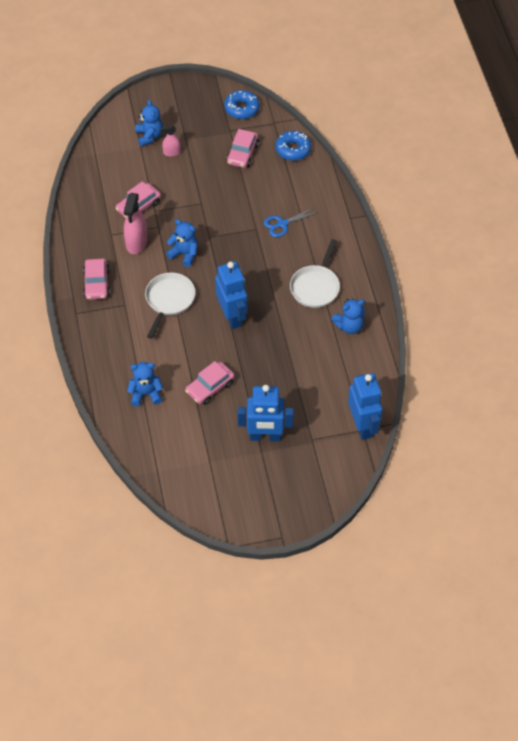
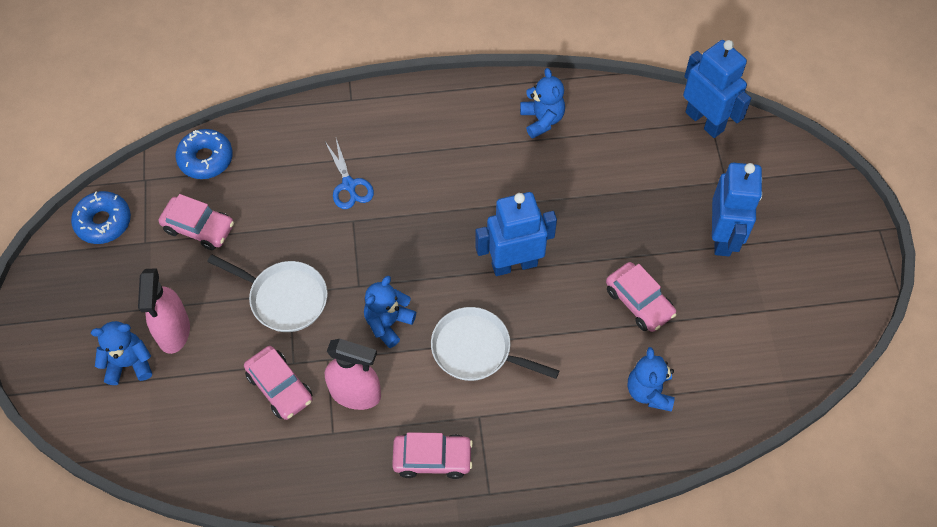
camera: 85 degrees left, 5 degrees up
(171, 152) = (173, 331): pink spray bottle -> pink spray bottle, size x1.78
(316, 286) = (470, 153): white pan -> white pan (284, 298)
(363, 426) = (705, 121): blue robot -> blue robot turned 60 degrees clockwise

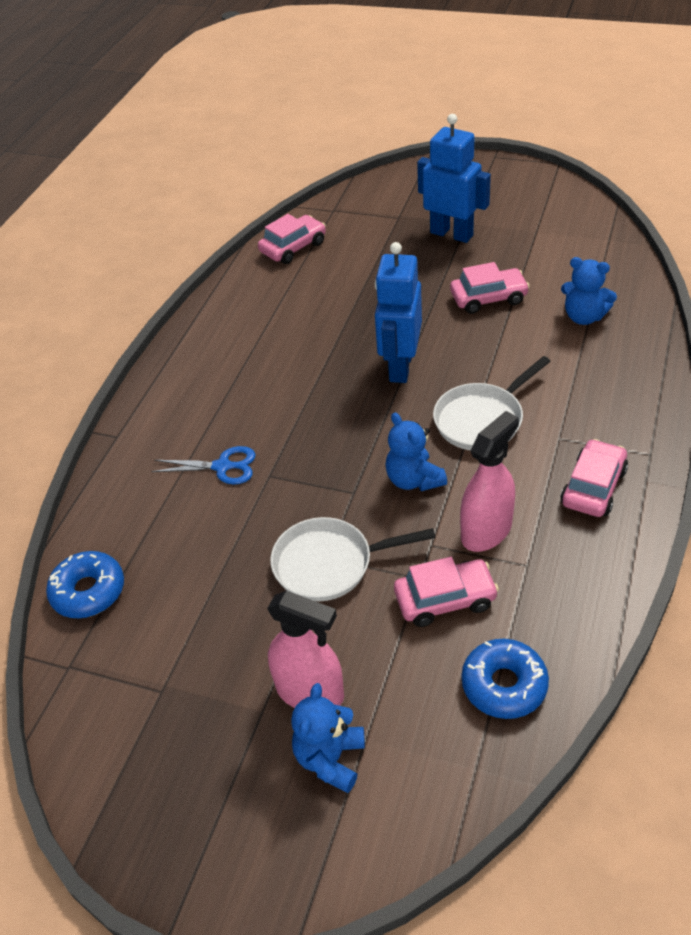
camera: 60 degrees left, 15 degrees down
(103, 222) = (97, 733): blue donut -> blue donut (504, 685)
(199, 228) = (180, 624): pink car -> pink car (293, 247)
(284, 298) = (330, 564): white pan -> white pan turned 150 degrees counterclockwise
(542, 120) = (253, 305): blue teddy bear -> none
(705, 121) = (330, 212): blue robot -> none

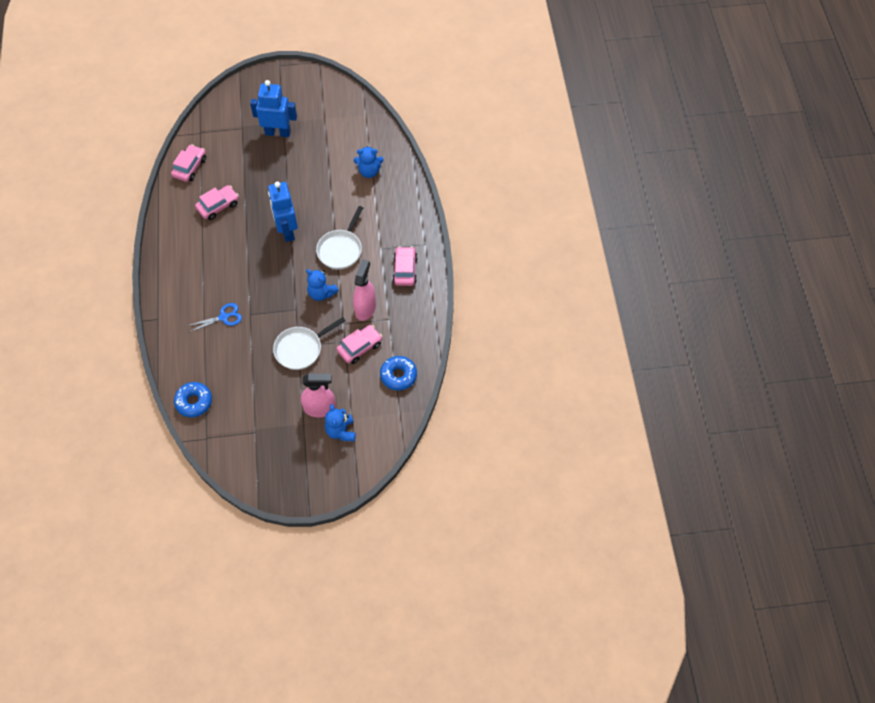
camera: 30 degrees left, 15 degrees up
(488, 298) = (316, 173): pink car -> pink car (218, 206)

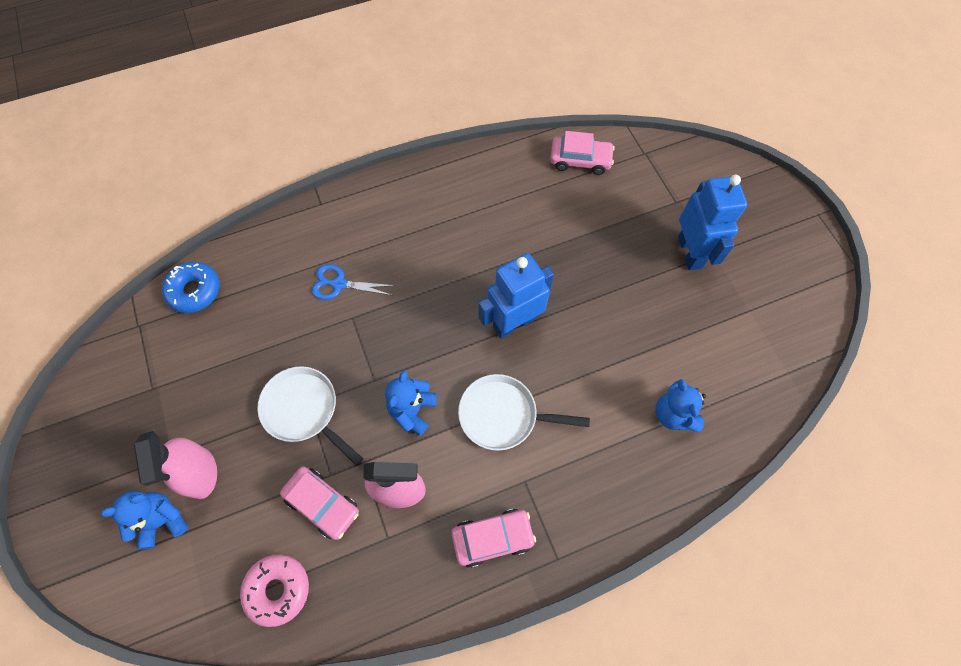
camera: 75 degrees right, 5 degrees up
(218, 206) = (527, 216): pink car -> none
(223, 317) = (339, 284): blue scissors -> blue scissors turned 135 degrees clockwise
(398, 375) = (278, 589): blue donut -> pink donut

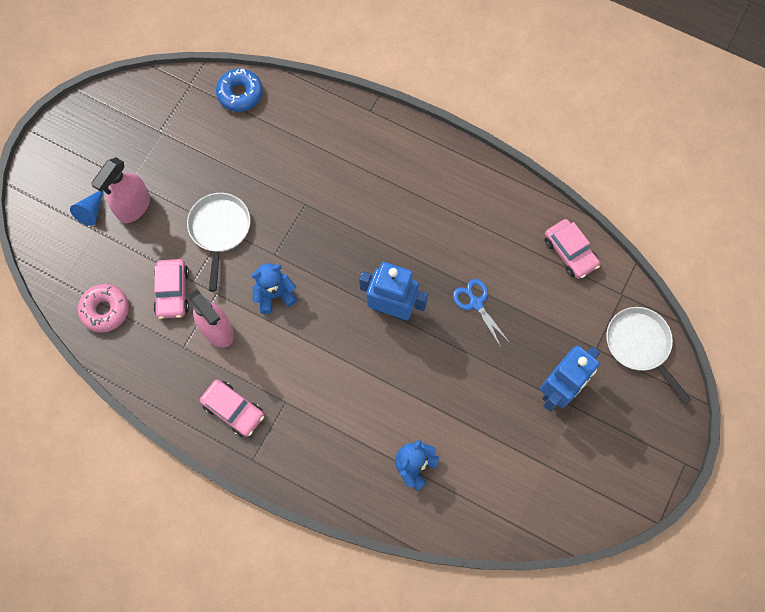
camera: 50 degrees right, 5 degrees up
(162, 520) = (91, 211): blue teddy bear -> blue cone
(339, 284) = (322, 175): blue scissors -> blue scissors (476, 303)
(503, 415) = (319, 354): white pan -> white pan (640, 345)

